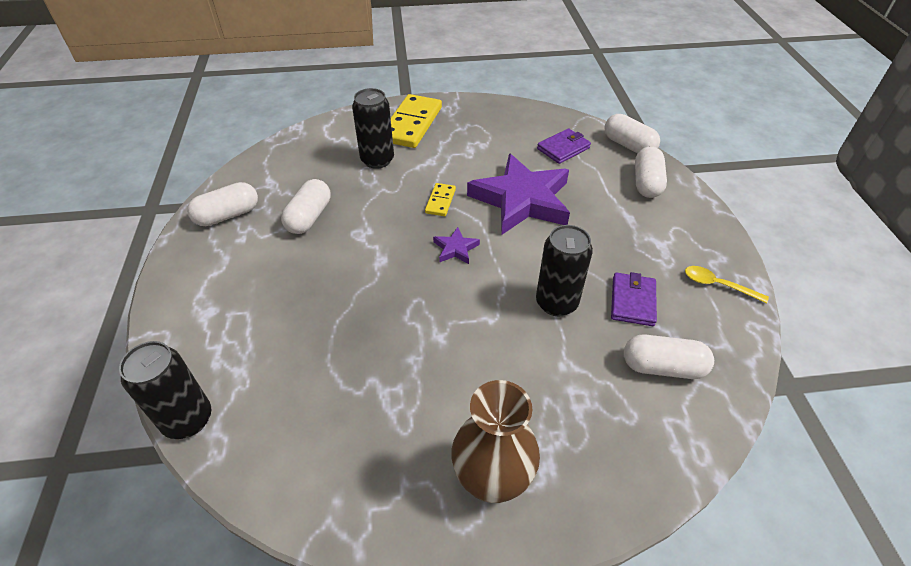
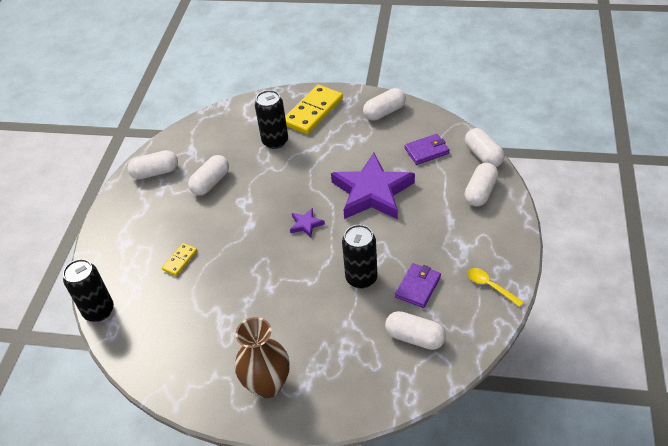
camera: 20 degrees right, 0 degrees up
(440, 201) = (309, 184): yellow domino -> yellow domino (180, 260)
(496, 115) = (384, 112): none -> white capsule

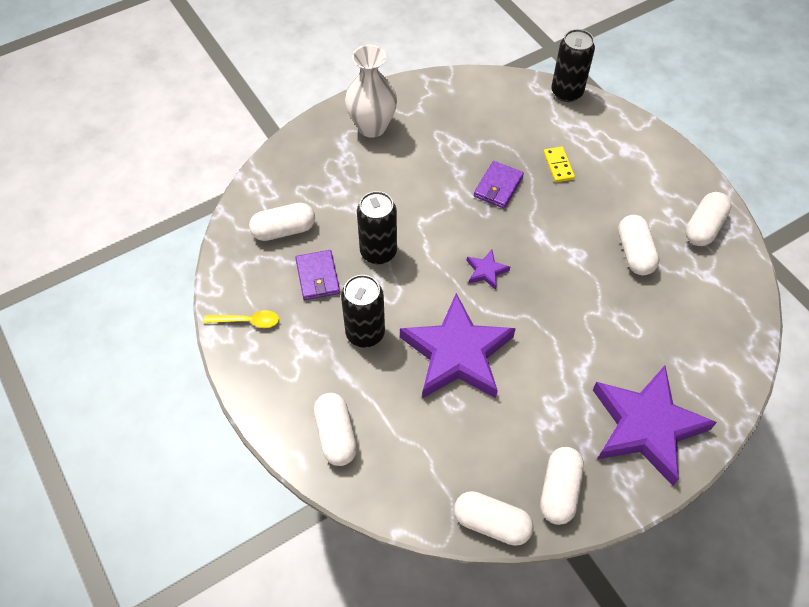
camera: 135 degrees right, 10 degrees up
(267, 385) = (372, 127): brown vase -> white vase
(275, 141) = (636, 349): black can -> black can (365, 333)
(313, 112) = (646, 426): yellow domino -> purple star
(426, 151) = (448, 458): purple wallet -> purple wallet (498, 186)
(483, 156) = (372, 499): white capsule -> white capsule (491, 523)

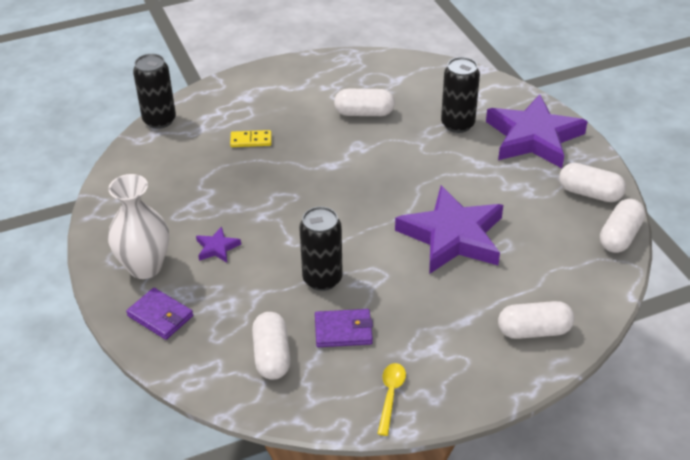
camera: 80 degrees left, 15 degrees down
(365, 333) = (420, 299): black can -> black can (457, 124)
(486, 271) = (363, 205): purple star -> purple star (217, 248)
(498, 186) = (263, 183): purple wallet -> purple wallet (160, 316)
(703, 227) = (346, 72): white capsule -> none

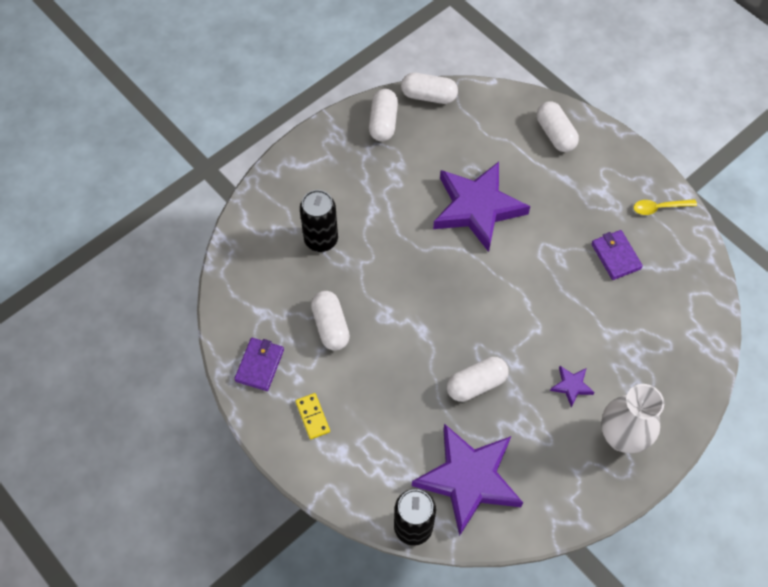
camera: 110 degrees left, 20 degrees up
(160, 316) = (667, 397): purple wallet -> purple wallet (259, 365)
(251, 140) = (412, 417): yellow domino -> yellow domino (312, 417)
(272, 356) = (664, 297): white capsule -> white capsule (476, 384)
(322, 279) = (569, 289): black can -> none
(533, 137) = (320, 175): purple star -> purple star (469, 479)

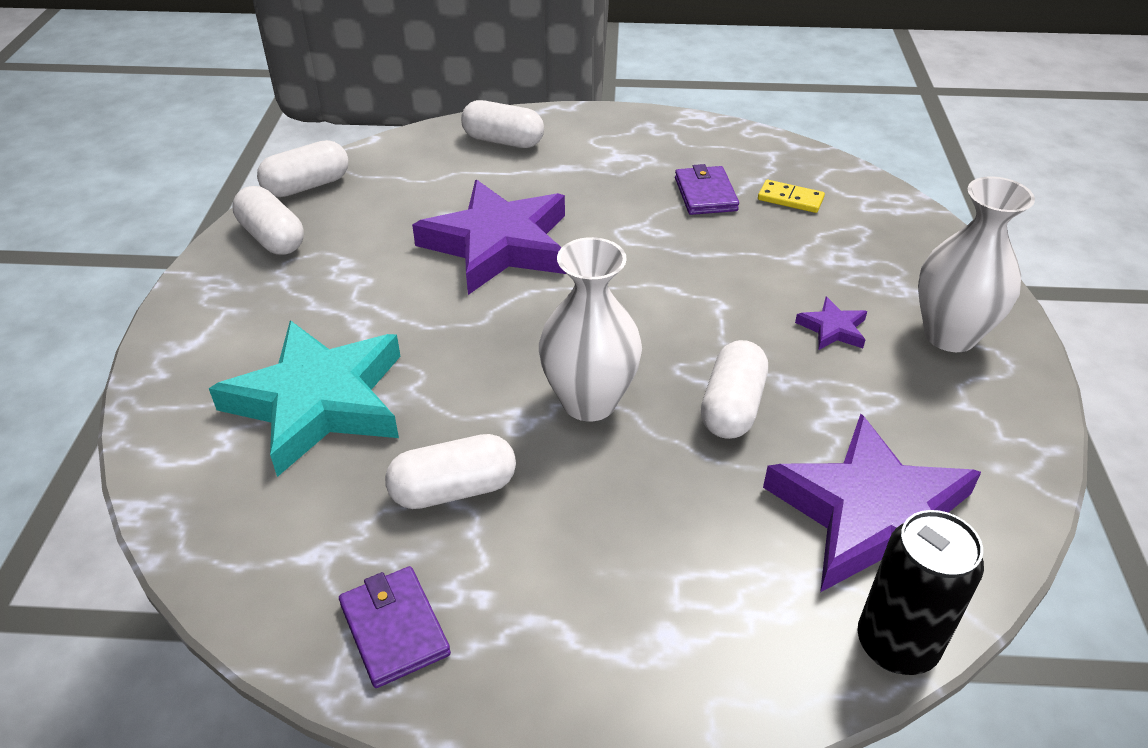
camera: 45 degrees left, 20 degrees down
(312, 417) = (567, 628): yellow domino -> yellow domino (790, 199)
(321, 239) = (318, 401): black can -> turquoise star
(331, 326) = (453, 489): white capsule -> white capsule turned 45 degrees counterclockwise
(422, 330) = (589, 401): none -> white vase
(616, 256) = (705, 194): purple wallet -> purple wallet turned 60 degrees clockwise
(659, 208) = (689, 137): yellow spoon -> none

